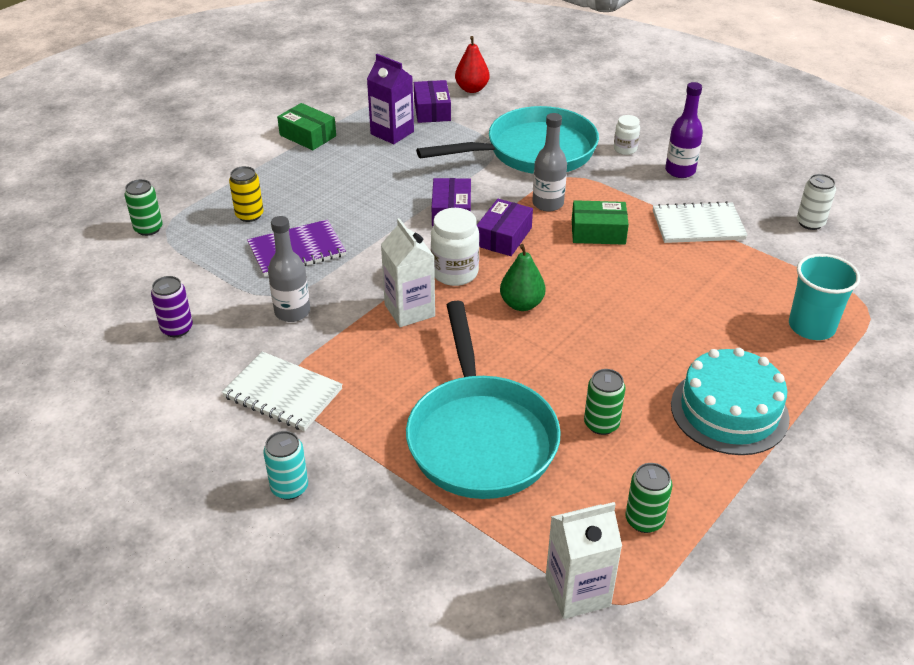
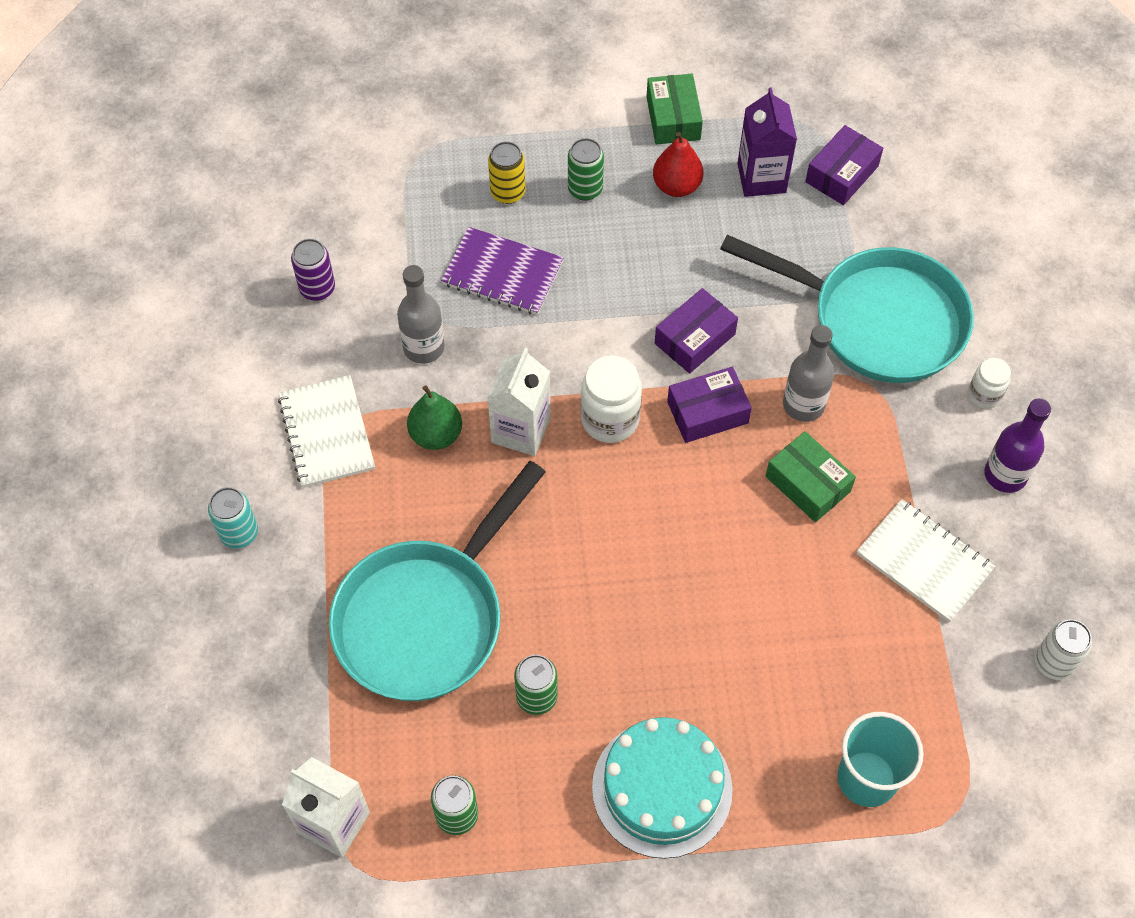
camera: 45 degrees right, 20 degrees up
(148, 228) = (407, 142): green can -> green can (585, 189)
(472, 89) = (924, 172): red pear -> red pear (676, 186)
(521, 304) = (626, 508): green pear -> green pear (436, 434)

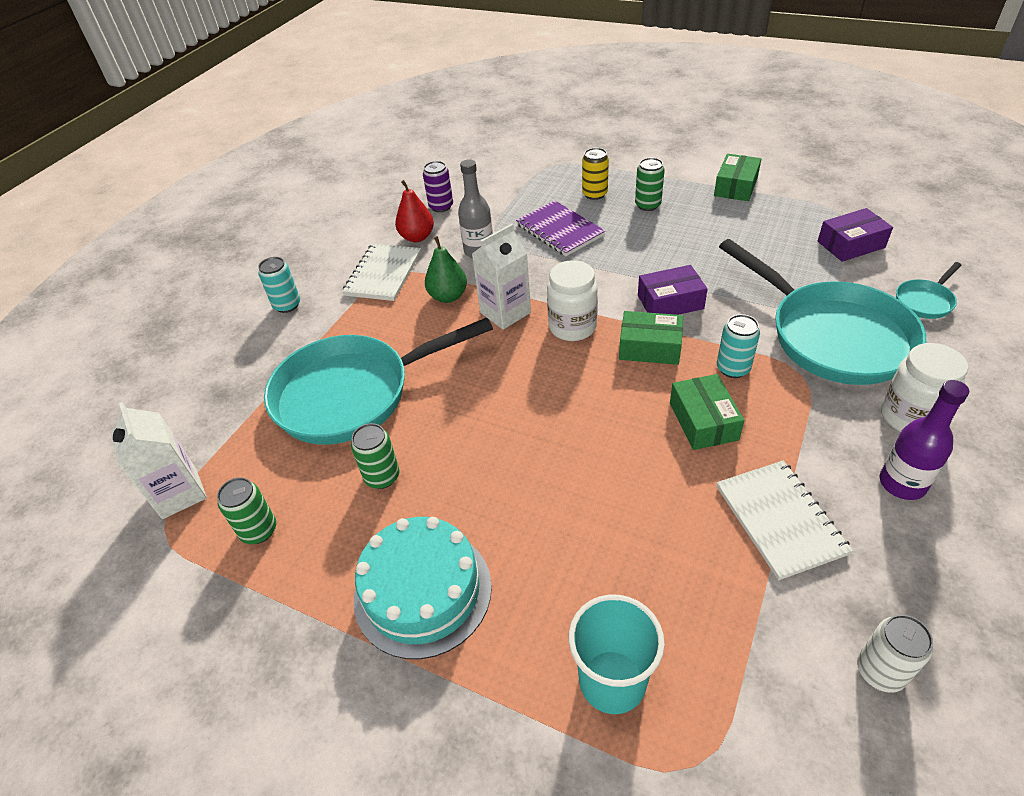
camera: 35 degrees right, 15 degrees down
(676, 186) = (714, 219): red pear -> red pear (417, 237)
(707, 412) = (650, 347): purple box -> green box
(761, 178) = (783, 231): purple carton -> none
(803, 405) = (733, 368): grey bottle -> turquoise can
(945, 234) = (925, 301): none -> turquoise pan
(984, 395) = (909, 417): white jar -> white jar, size x1.69

